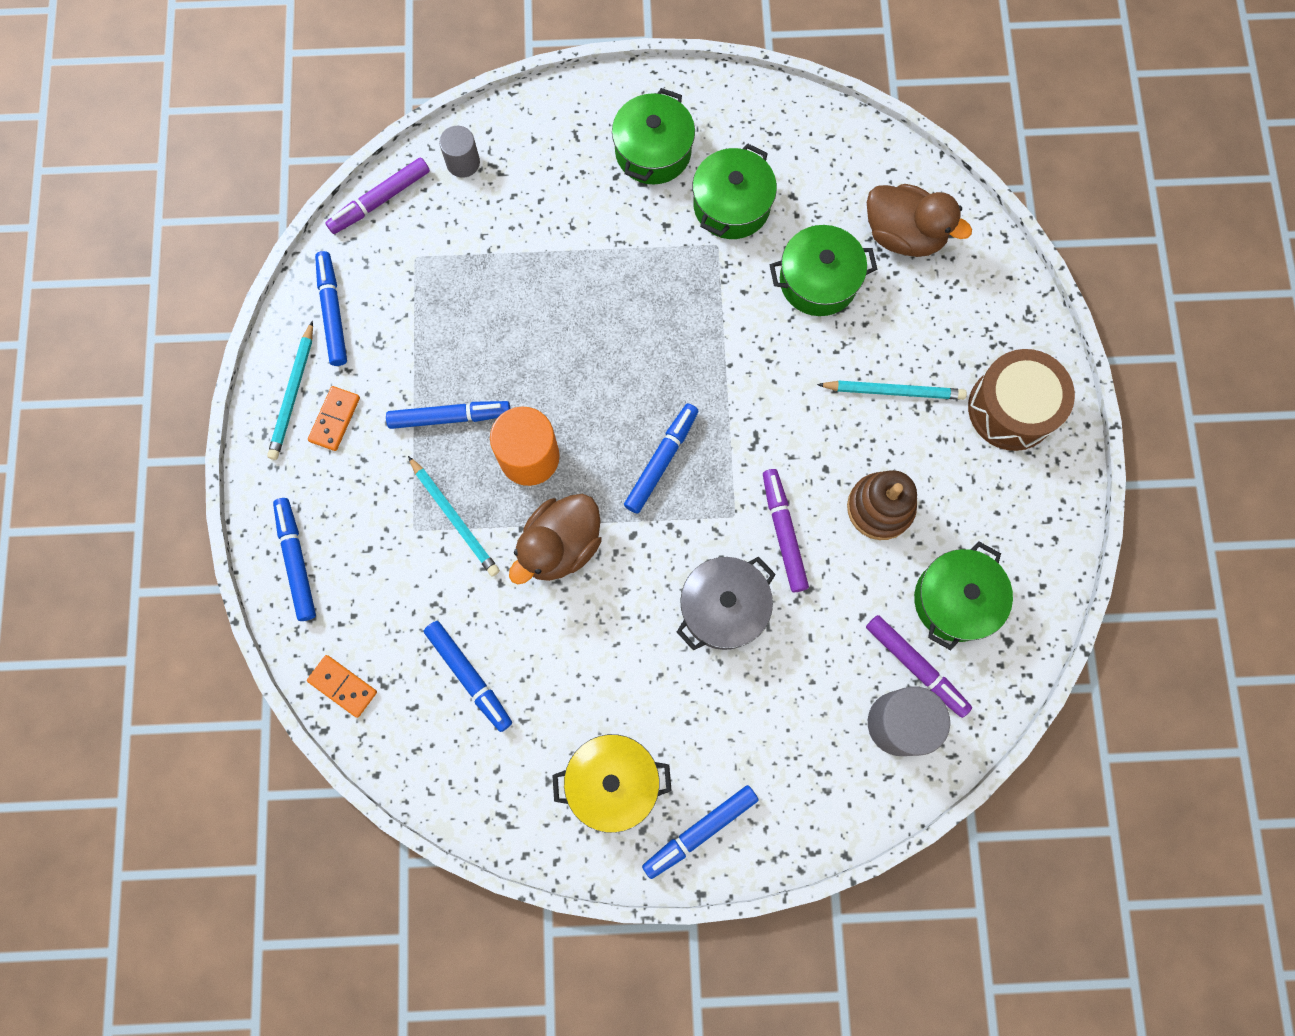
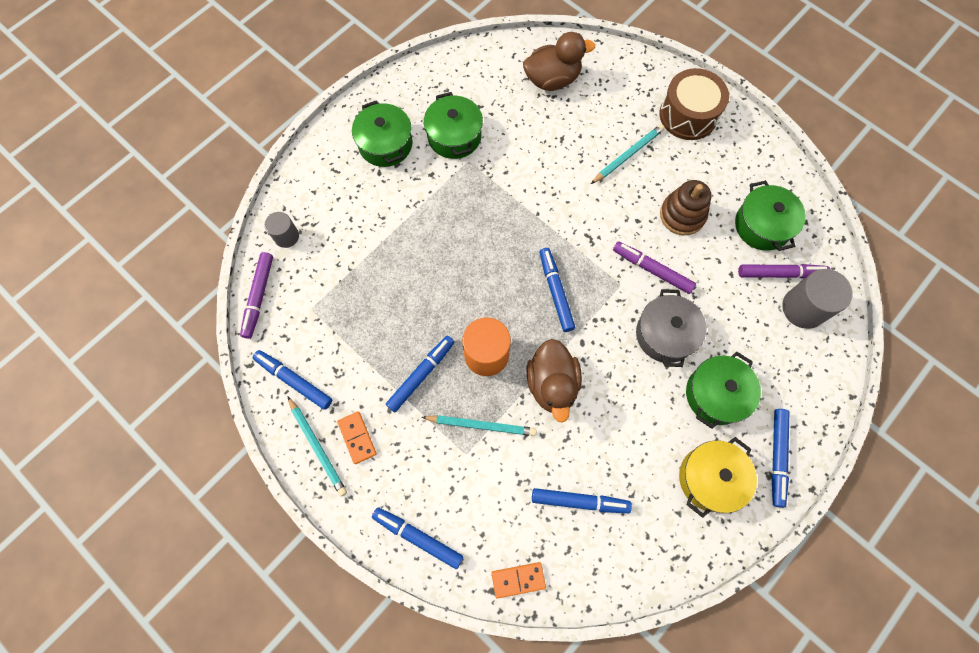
camera: 45 degrees left, 5 degrees down
(818, 281) = (536, 135): green pot -> green pot (716, 394)

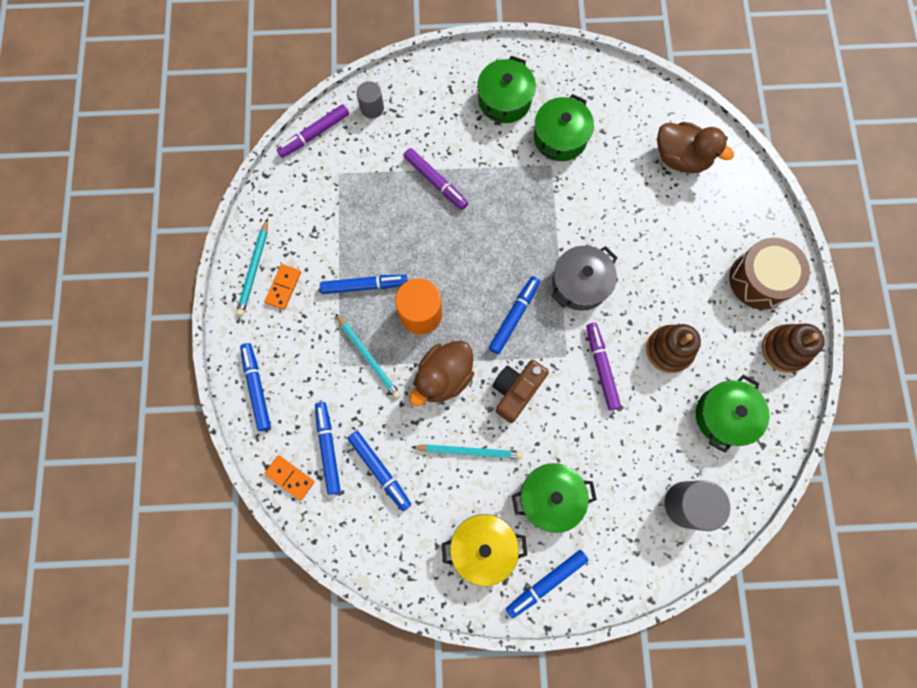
camera: 45 degrees right, 5 degrees up
(294, 381) = (282, 212): blue marker -> blue marker (328, 448)
(613, 343) = (516, 391): none -> brown camera
(628, 155) = (676, 267): turquoise pencil -> turquoise pencil (469, 451)
(665, 334) = (560, 421): grey pot -> grey pot (580, 284)
(751, 146) = (784, 349): none -> brown stacking toy
(780, 273) = (697, 463): purple marker -> purple marker (436, 182)

